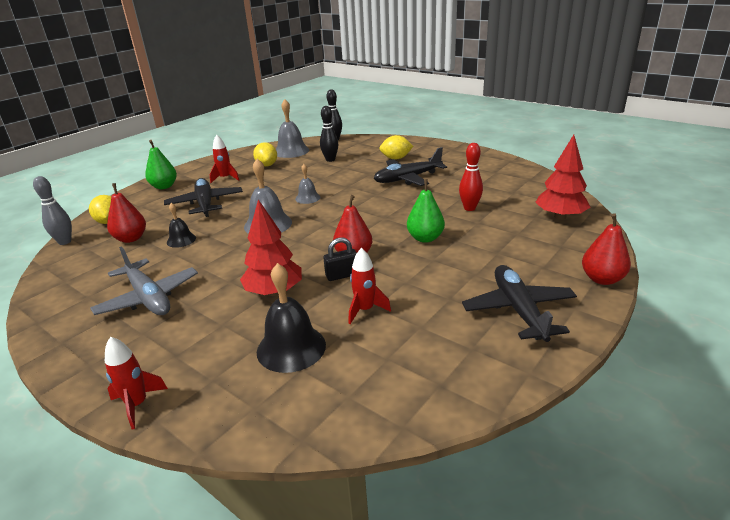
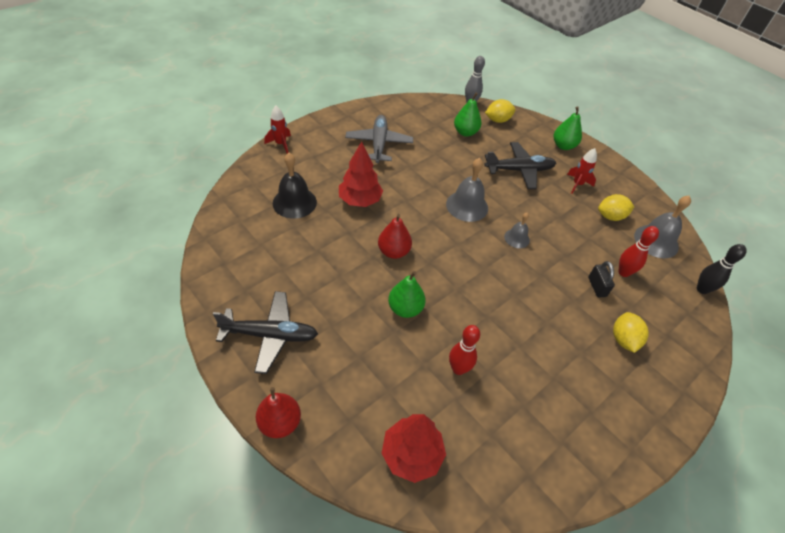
camera: 95 degrees right, 20 degrees up
(131, 238) = (465, 132): red pear -> green pear
(148, 298) = (379, 144): grey plane -> grey plane turned 120 degrees clockwise
(181, 240) = (454, 157): black bell -> none
(330, 160) = (623, 272): black bowling pin -> red bowling pin
(342, 275) = (366, 239): black padlock -> black padlock (597, 287)
(365, 310) = (315, 244): red rocket -> none
(407, 179) = (553, 334): black plane -> none

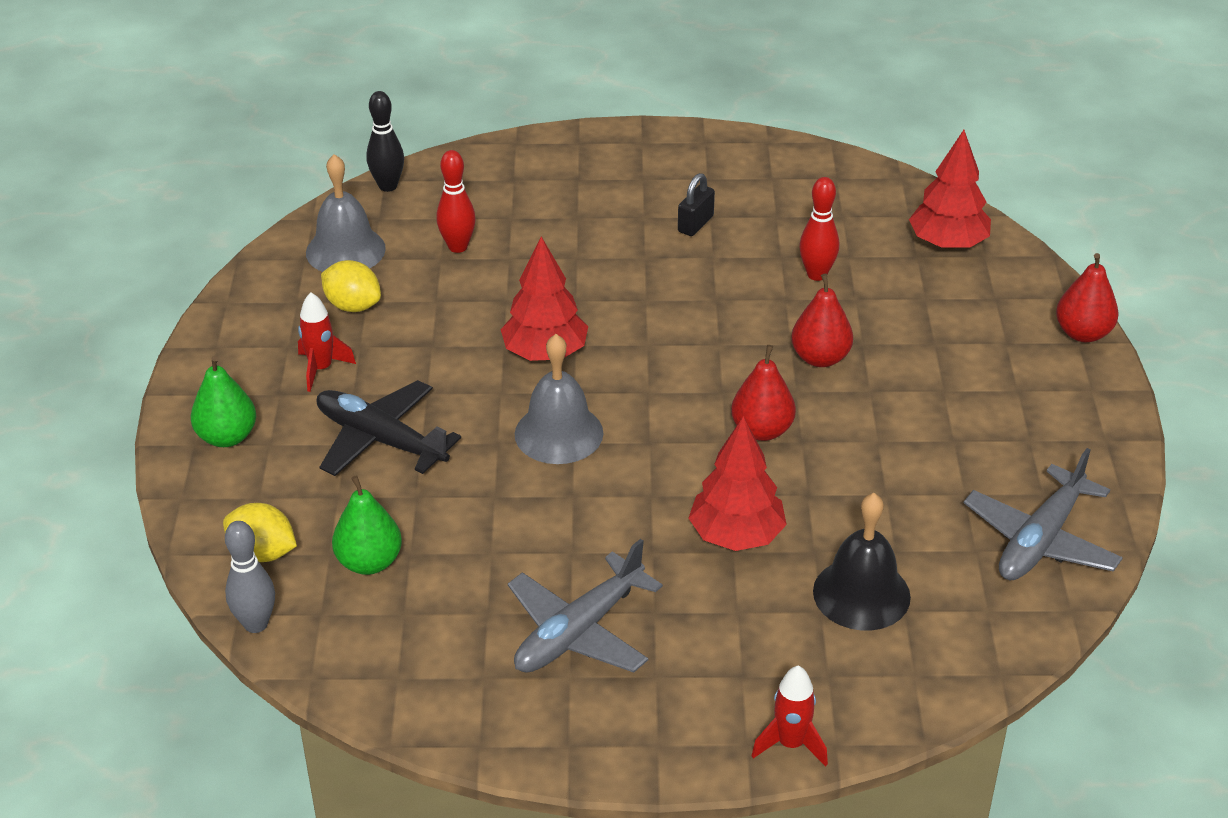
camera: 135 degrees left, 10 degrees down
(234, 263) = (1040, 540): none -> grey plane
(270, 335) = (1040, 420): black plane -> none
(405, 309) = (820, 358): green pear -> red pear
(517, 238) = (545, 353): grey bell -> red tree
(597, 287) = (521, 253): black padlock -> black padlock (695, 224)
(623, 339) = (574, 201): yellow lemon -> none

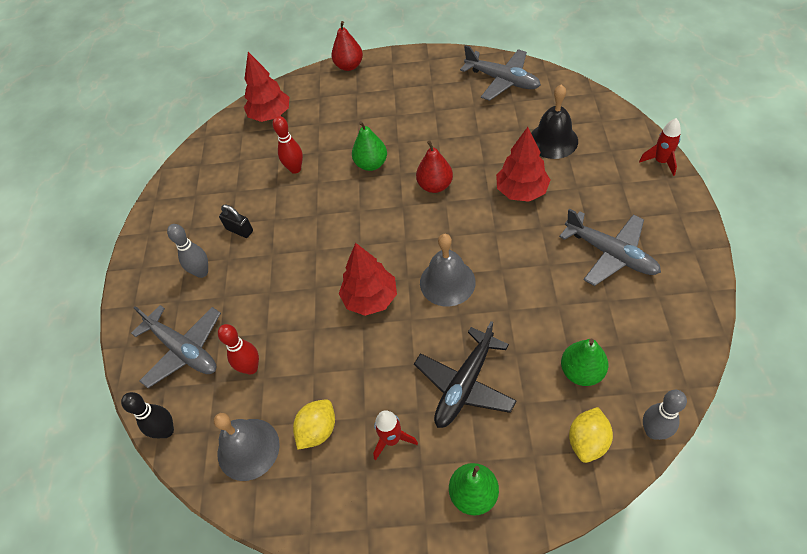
camera: 85 degrees left, 15 degrees up
(499, 190) = (184, 350): none -> grey plane
(623, 195) = (202, 272): none -> grey bowling pin
(820, 358) = (371, 164): red pear -> green pear

